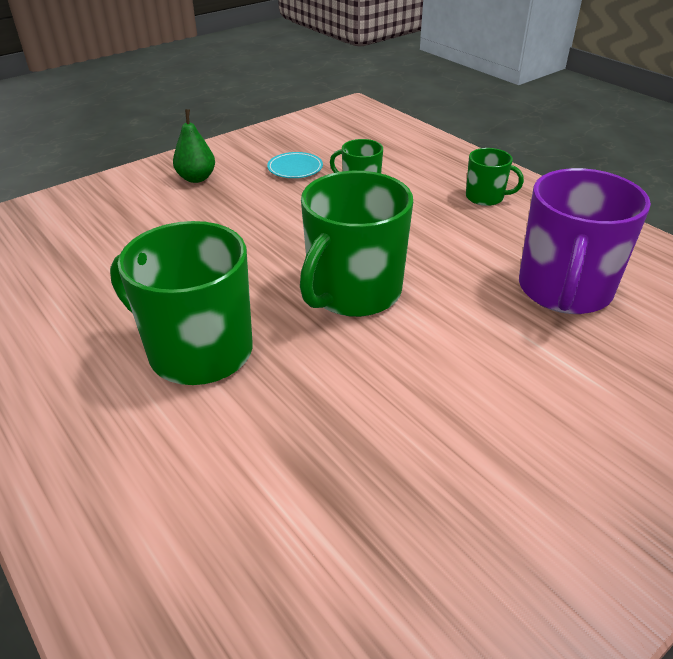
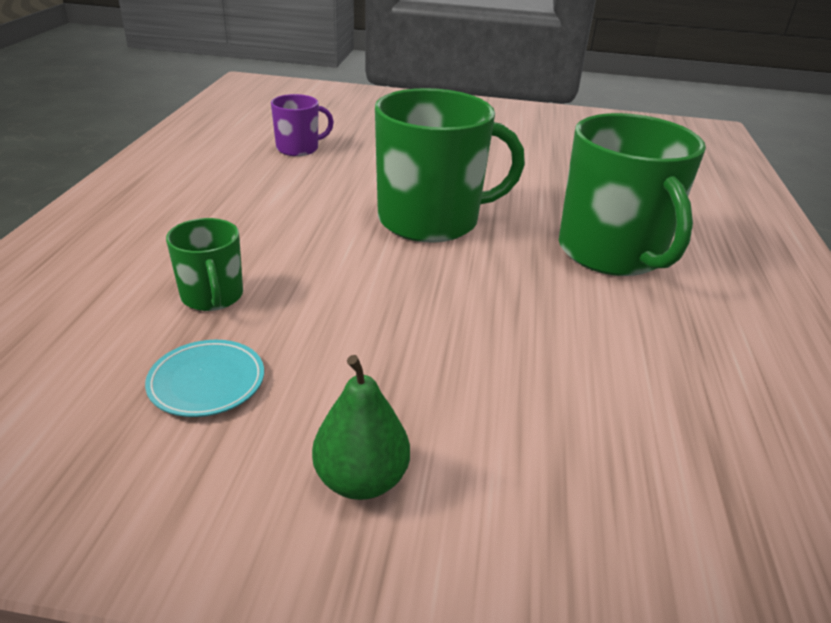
camera: 135 degrees left, 5 degrees down
(485, 197) = (156, 211): green mug -> none
(564, 290) = (298, 148): purple mug -> purple mug, size x0.50

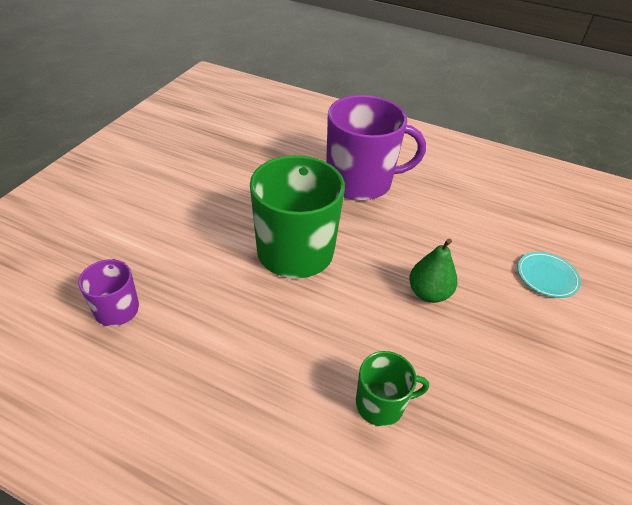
camera: 75 degrees left, 10 degrees up
(207, 382) = (484, 413): turquoise plate -> turquoise plate (547, 277)
(361, 479) = (561, 345): green pear -> green pear (428, 293)
(612, 252) = (360, 181): green mug -> purple mug

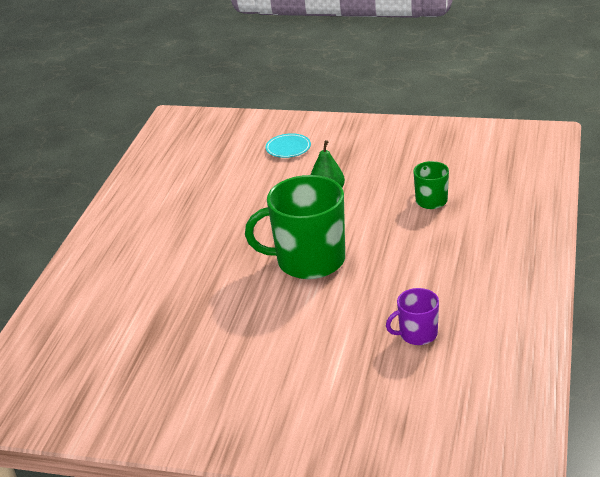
camera: 95 degrees left, 10 degrees down
(360, 181) = (199, 243): purple mug -> none

